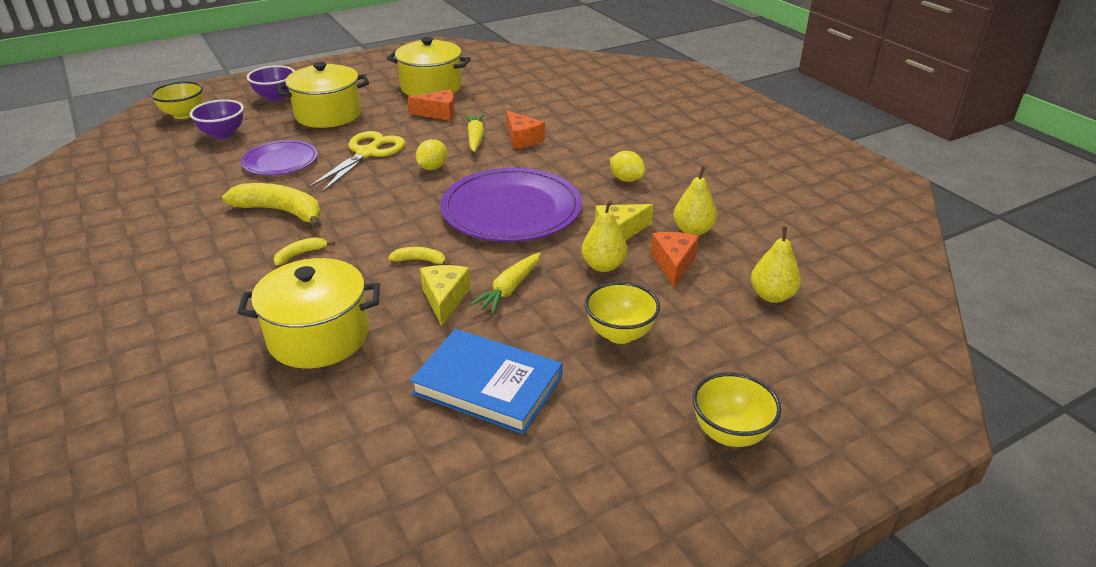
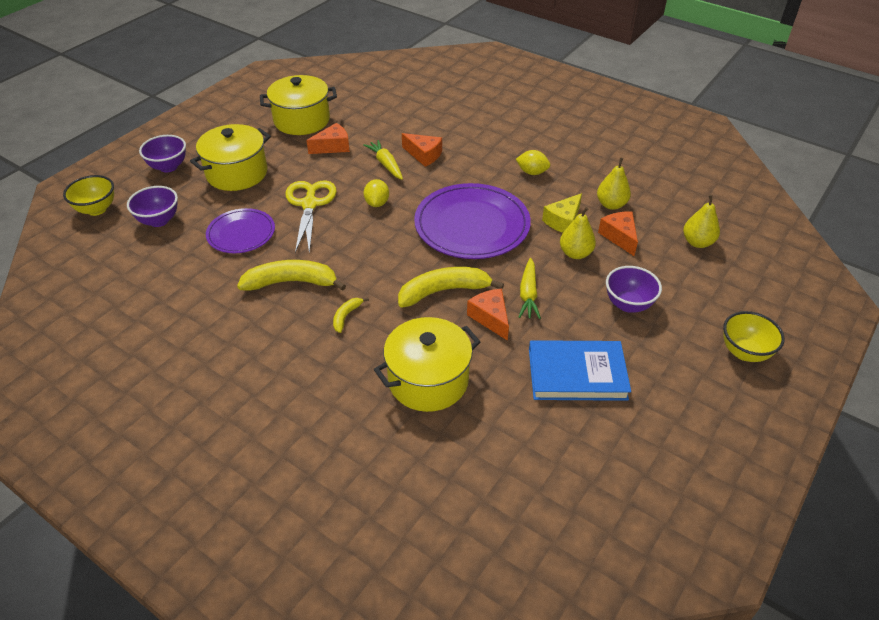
camera: 25 degrees left, 10 degrees up
(420, 260) = (443, 291): yellow banana -> yellow banana, size x2.08
(445, 299) = (490, 318): yellow cheese -> orange cheese
(620, 334) = (628, 304): yellow bowl -> purple bowl

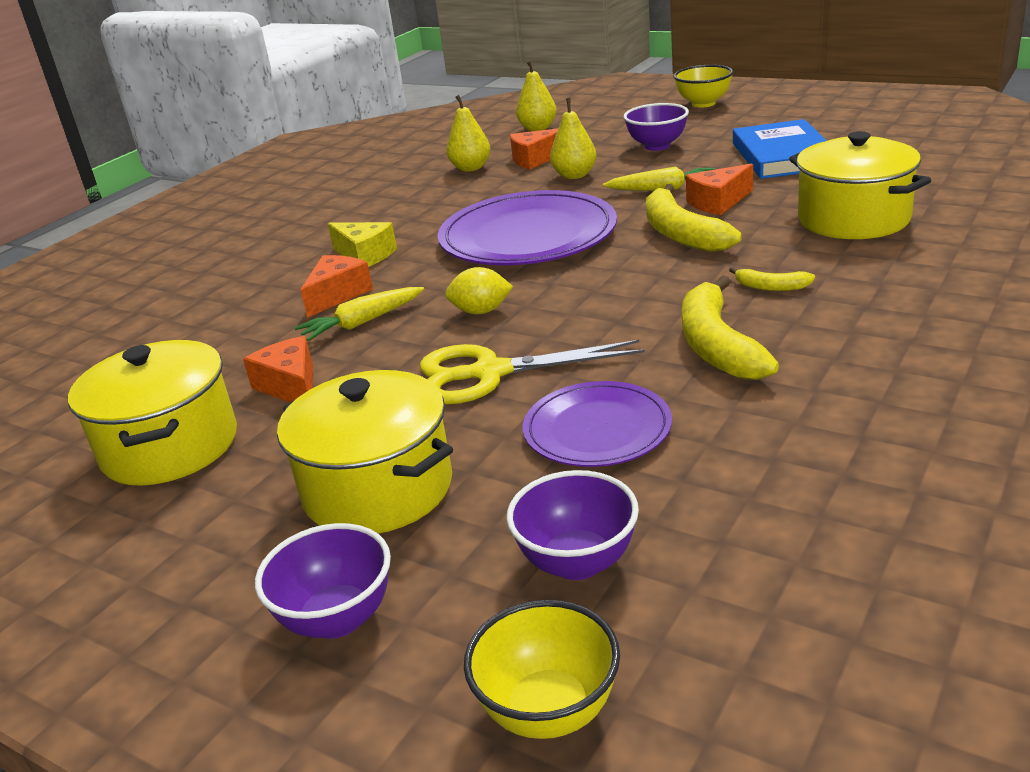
camera: 90 degrees left, 15 degrees down
(532, 172) = (396, 215): yellow lemon -> none
(563, 221) = (509, 187): yellow cheese -> yellow cheese (365, 255)

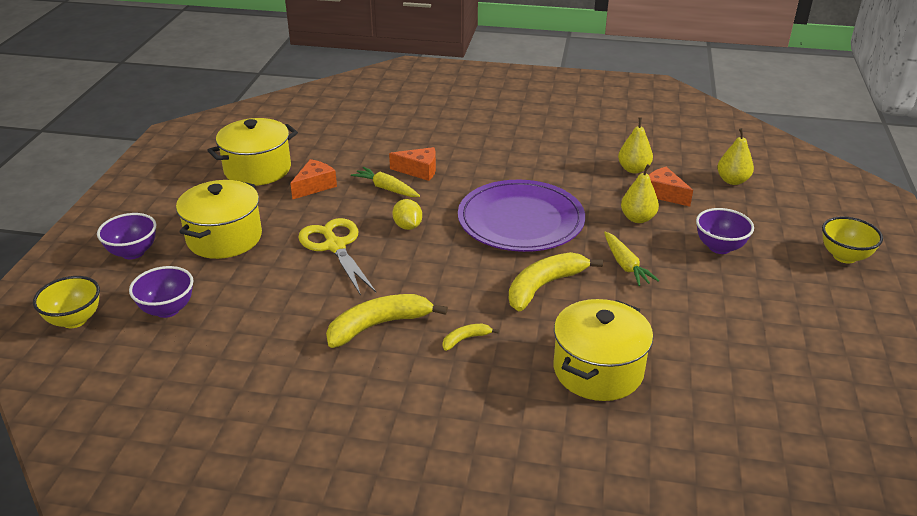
camera: 65 degrees right, 5 degrees up
(365, 255) = (474, 165): yellow cheese -> none
(597, 429) = (280, 295): purple plate -> none
(718, 202) = (608, 296): orange cheese -> none
(771, 287) = (465, 339): yellow banana -> yellow banana turned 60 degrees clockwise
(782, 156) = (726, 319): blue book -> none

